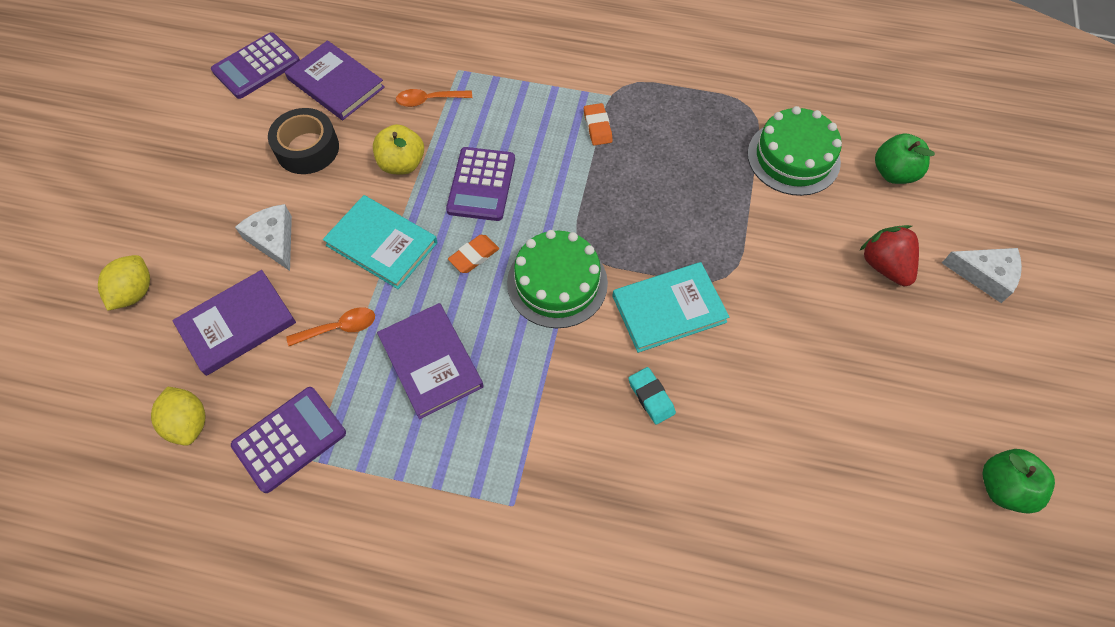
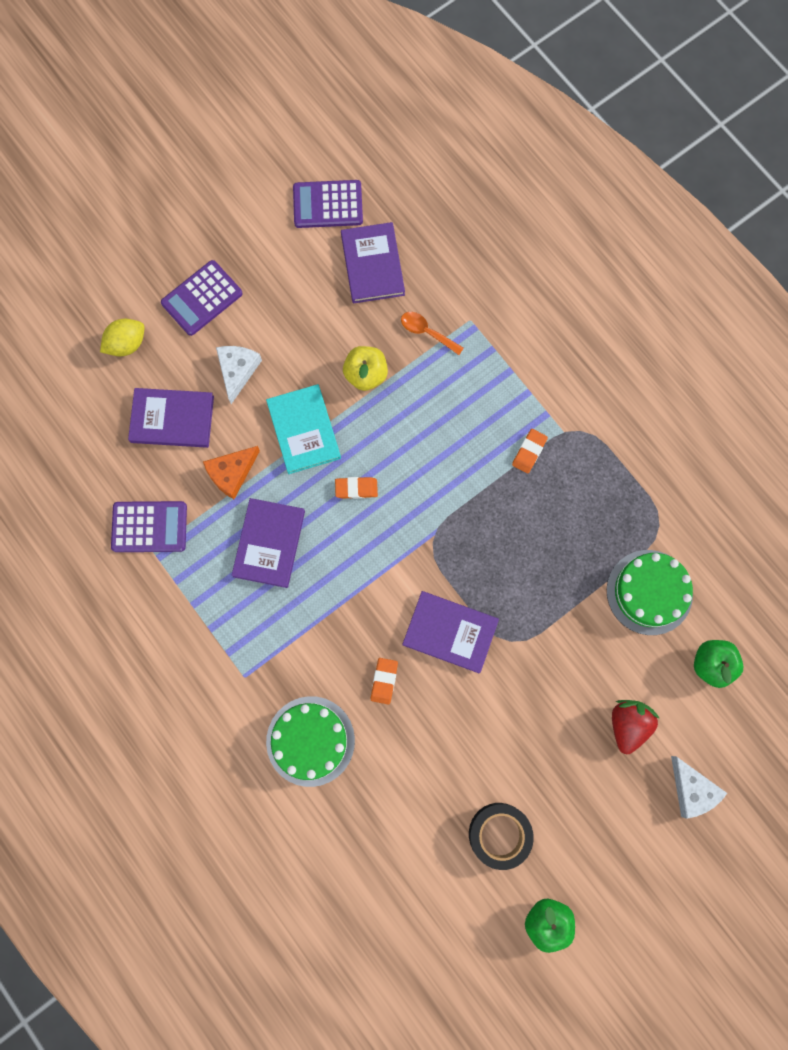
camera: 40 degrees right, 15 degrees up
(189, 423) = (100, 468): yellow lemon -> none
(307, 149) = (311, 310): black tape -> black tape (499, 834)
(339, 328) = (231, 473): orange spoon -> orange cheese
(481, 184) = (406, 435): purple calculator -> purple calculator (202, 298)
(557, 283) = (394, 553): green cake -> green cake (310, 741)
(651, 397) = (384, 681): turquoise eraser -> orange eraser
(669, 308) = (450, 632): turquoise book -> purple book

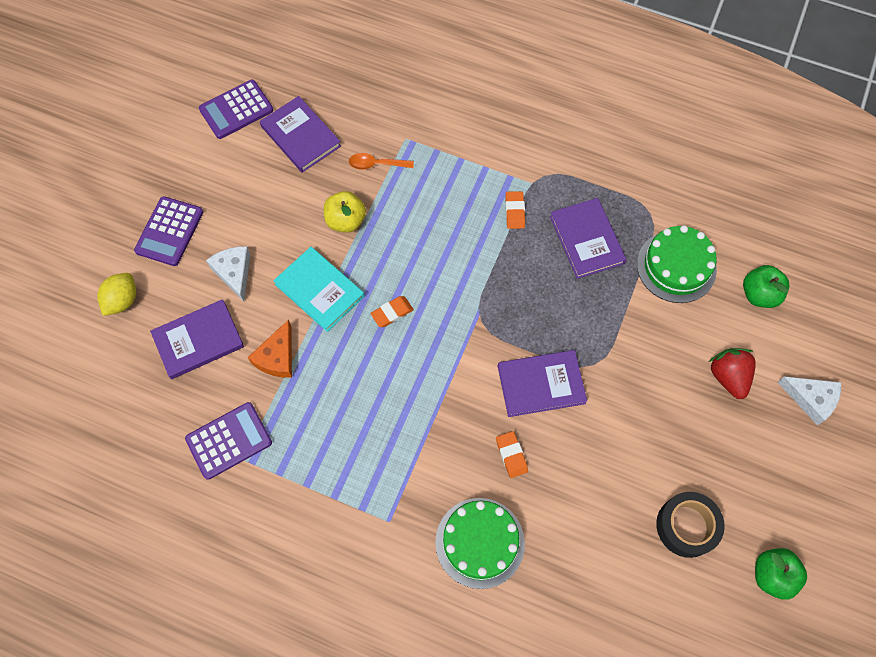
camera: 30 degrees left, 10 degrees down
(269, 543) = (344, 397): purple book -> purple book (587, 240)

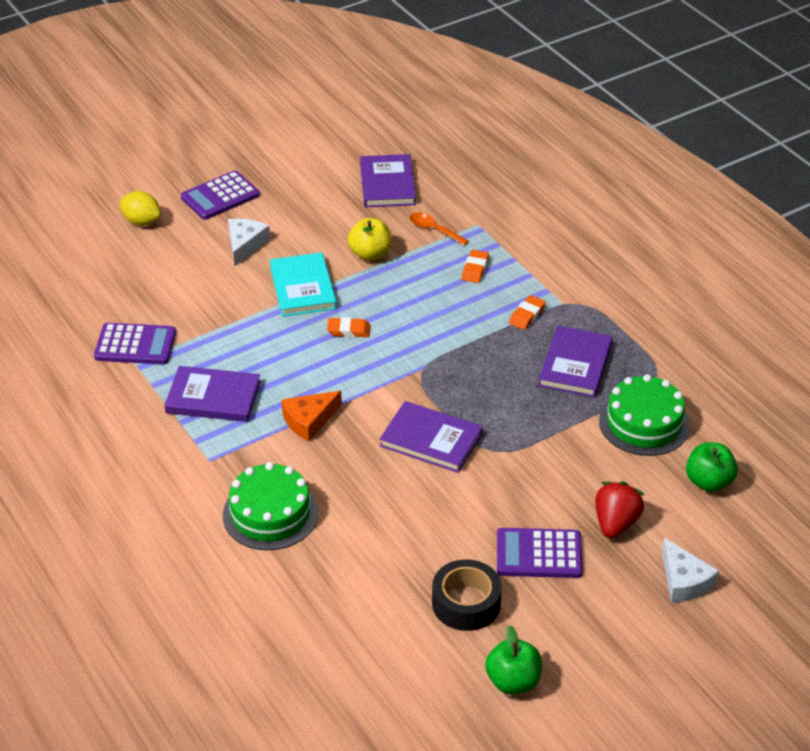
camera: 35 degrees right, 25 degrees down
(122, 300) = (142, 221): yellow lemon -> yellow lemon turned 60 degrees clockwise
(198, 340) = (174, 273): purple book -> purple book (213, 397)
(236, 110) = (350, 145): purple calculator -> purple calculator (539, 554)
(277, 357) = (225, 312): orange cheese -> orange cheese (309, 420)
(511, 455) = (356, 472): orange eraser -> orange eraser (475, 269)

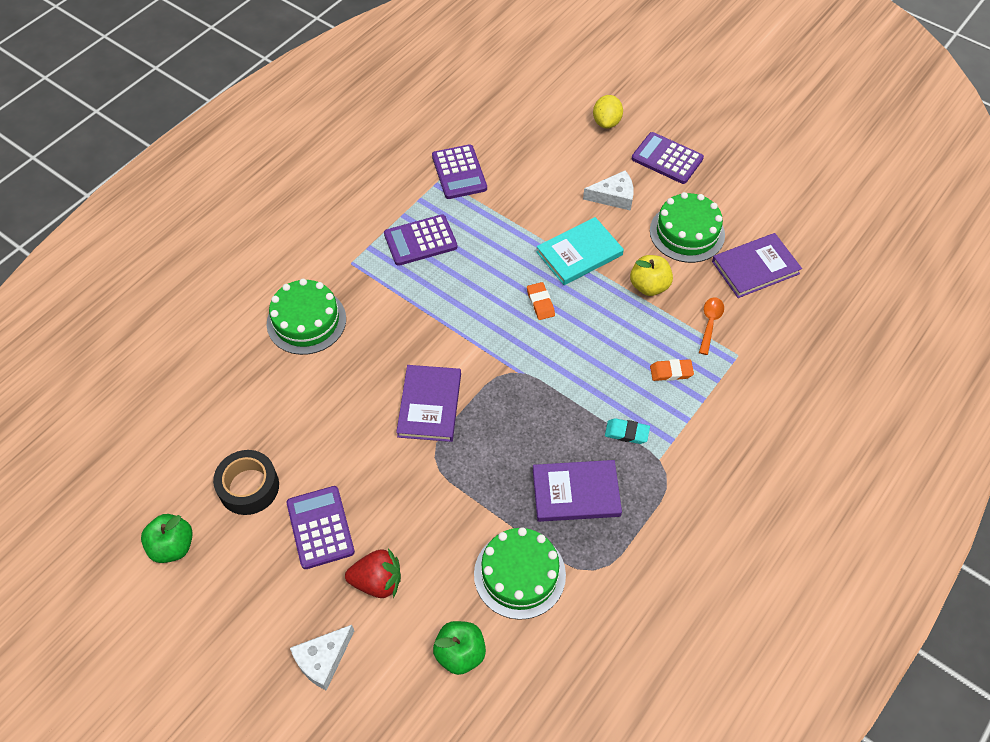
camera: 70 degrees right, 15 degrees up
(213, 397) = (420, 241): purple book -> purple calculator
(309, 420) = (419, 311): orange cheese -> none
(321, 212) = (687, 233): none -> green cake
(527, 315) = (626, 433): orange eraser -> turquoise eraser

